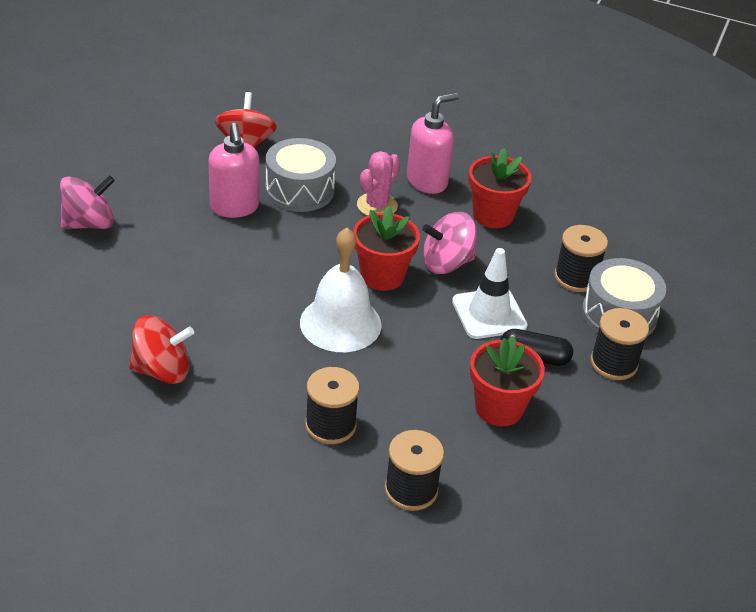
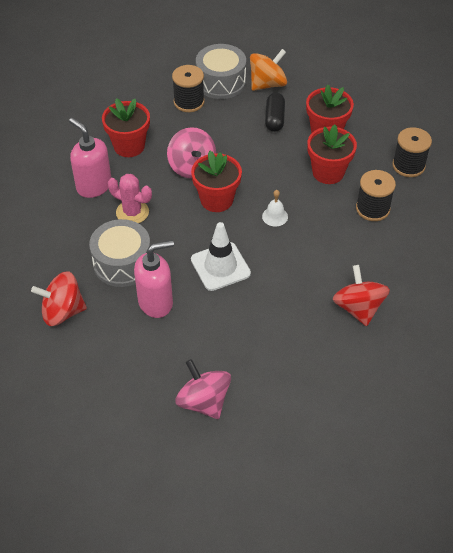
camera: 95 degrees left, 10 degrees up
(340, 323) = (275, 216): white bell -> white bell, size x0.44
(413, 392) = (328, 172): none -> red flower pot
(489, 314) = (240, 142): white traffic cone -> white traffic cone (220, 266)
(613, 363) = (267, 84): black spool -> orange spinning top

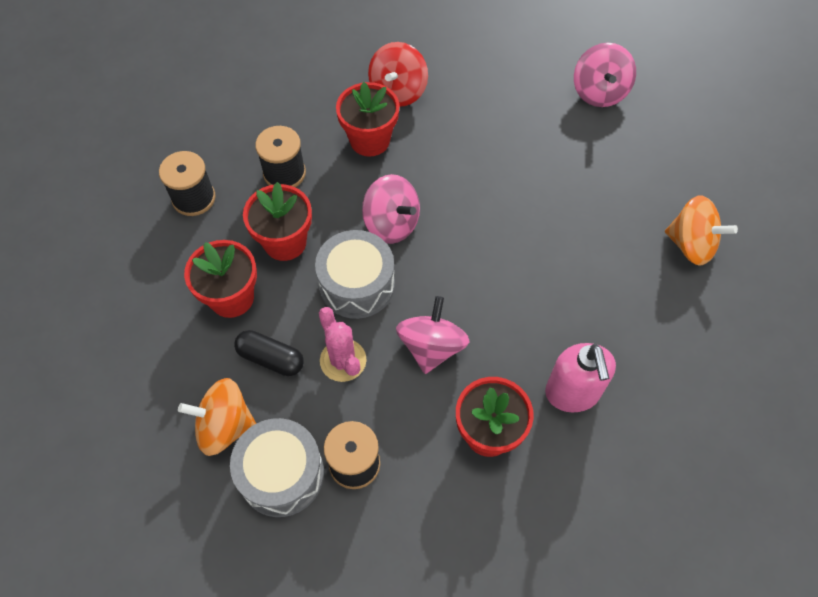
camera: 145 degrees left, 10 degrees up
(62, 311) = (691, 244): red spinning top -> orange spinning top
(122, 263) = (596, 264): grey drum -> grey drum (357, 284)
(132, 212) = (546, 324): pink cactus -> pink cactus (343, 360)
(156, 302) = (586, 201): pink soap dispenser -> none
(216, 200) = (437, 282): red flower pot -> red flower pot (370, 140)
(220, 266) = (494, 201): white traffic cone -> none
(274, 119) = (271, 358): black capsule -> black capsule turned 75 degrees clockwise
(275, 216) = (391, 224): white bell -> pink spinning top

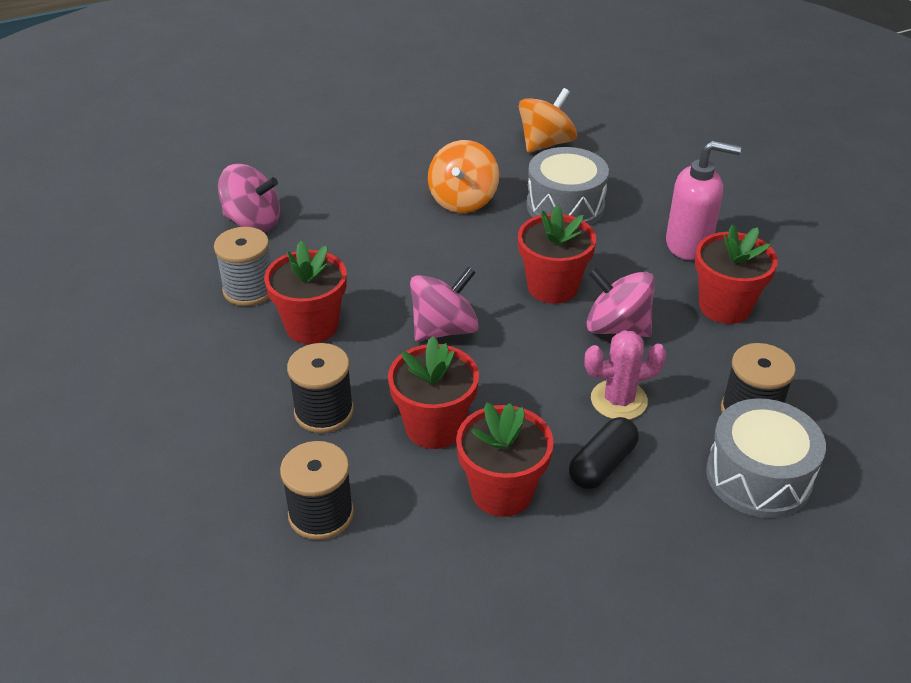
camera: 75 degrees left, 20 degrees down
(224, 426) = (689, 523): orange spinning top -> orange spinning top (463, 200)
(357, 284) = (519, 372): grey drum -> grey drum (565, 206)
(398, 91) = (249, 289): red spinning top -> grey spool
(469, 289) = (552, 287): none -> red flower pot
(599, 92) = (339, 152): pink spinning top -> pink spinning top (253, 222)

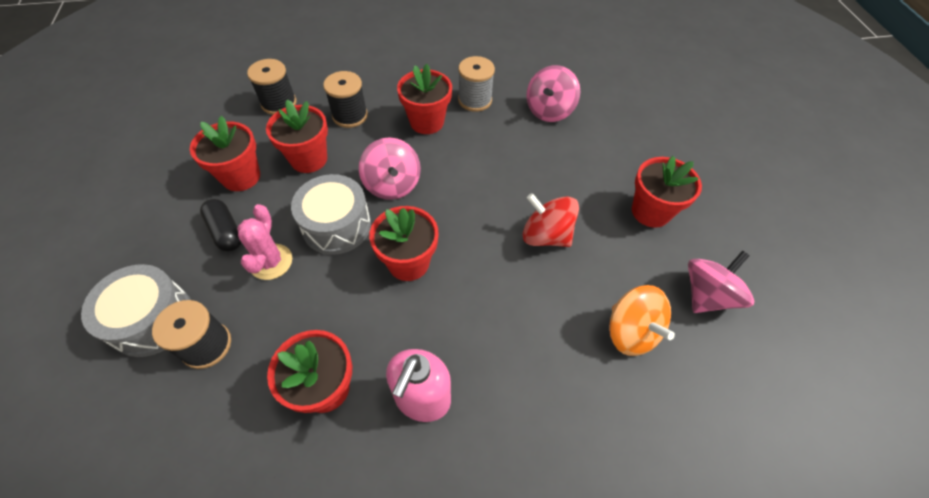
camera: 105 degrees right, 15 degrees up
(397, 140) = (650, 211): none -> red flower pot
(463, 200) = (546, 235): orange spinning top -> red spinning top
(565, 206) = (517, 311): grey drum -> grey drum (336, 225)
(617, 327) = (342, 290): pink spinning top -> pink spinning top (707, 295)

